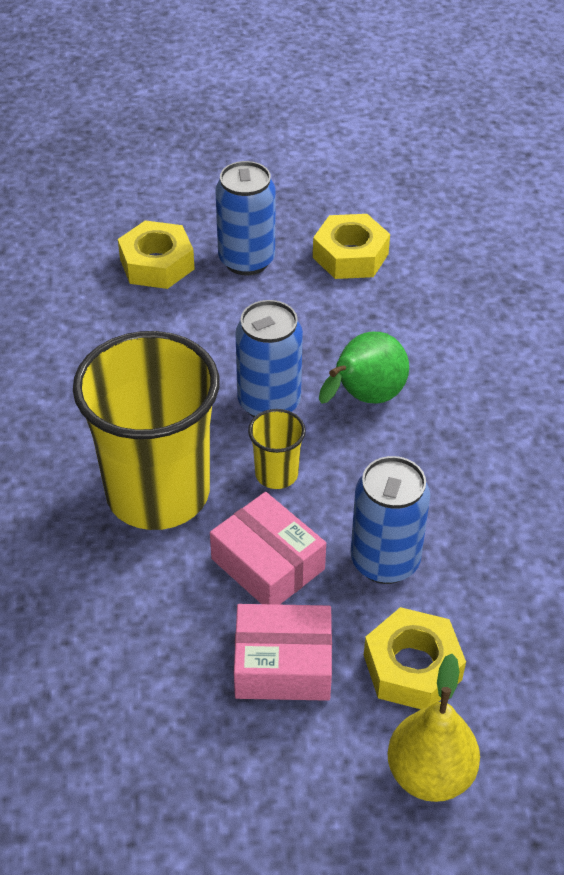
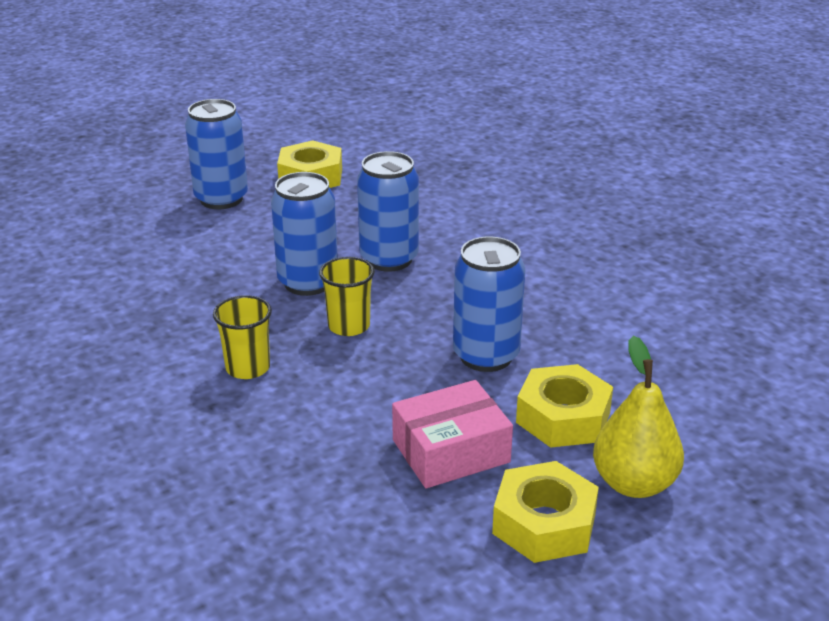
camera: 25 degrees left, 15 degrees down
(157, 264) = (139, 219): yellow nut -> yellow nut (544, 523)
(158, 492) = (248, 368): yellow cup -> yellow cup, size x0.42
(268, 564) = (385, 387): pink box -> none
(364, 398) = (389, 259): green pear -> blue can

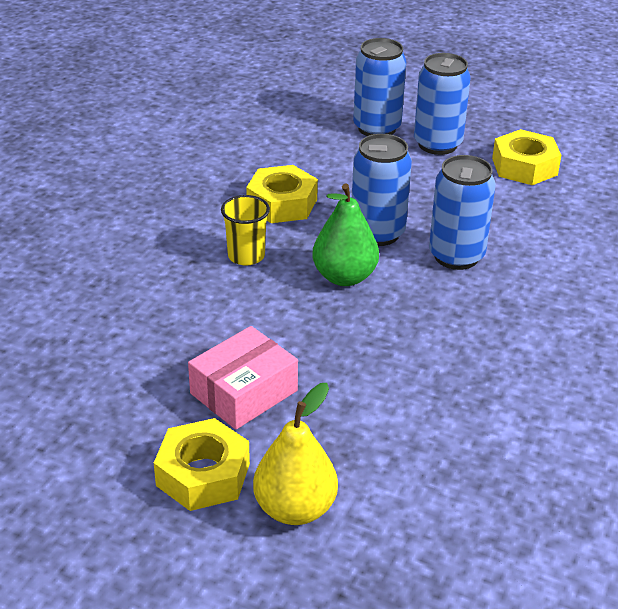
camera: 55 degrees right, 5 degrees up
(349, 326) = (344, 277): yellow cup -> green pear
(451, 451) = (244, 392): pink box -> pink box turned 75 degrees counterclockwise
(486, 356) = (381, 361): blue can -> blue can (377, 128)
(563, 417) = (342, 436): yellow nut -> yellow nut (282, 203)

